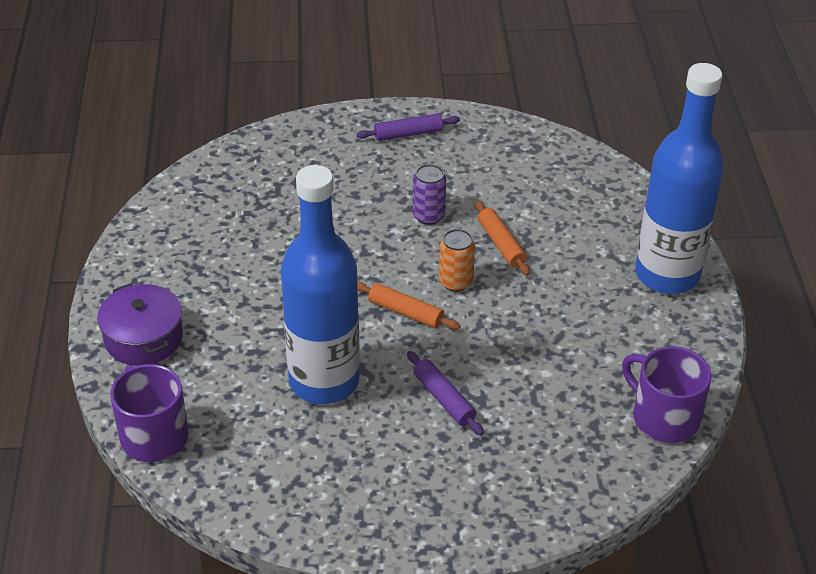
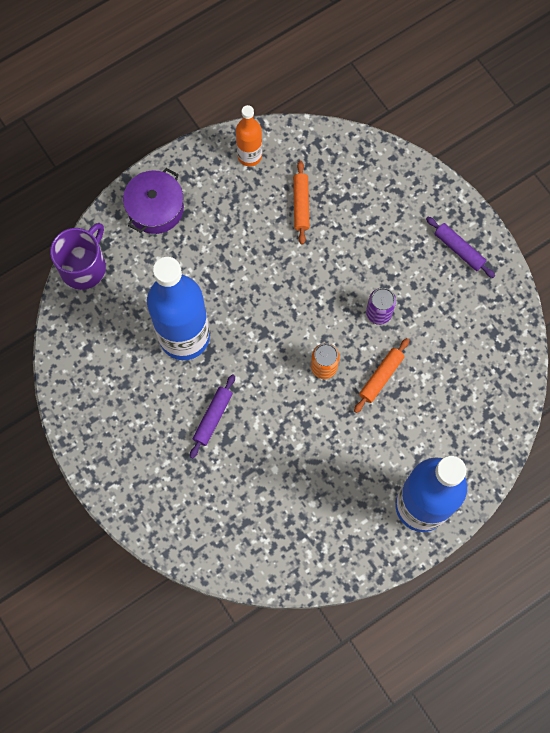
camera: 60 degrees right, 30 degrees up
(159, 235) = (249, 156): none -> orange bottle
(406, 312) = (275, 351): orange rolling pin -> orange rolling pin (301, 205)
(664, 417) = (279, 564): purple mug -> none

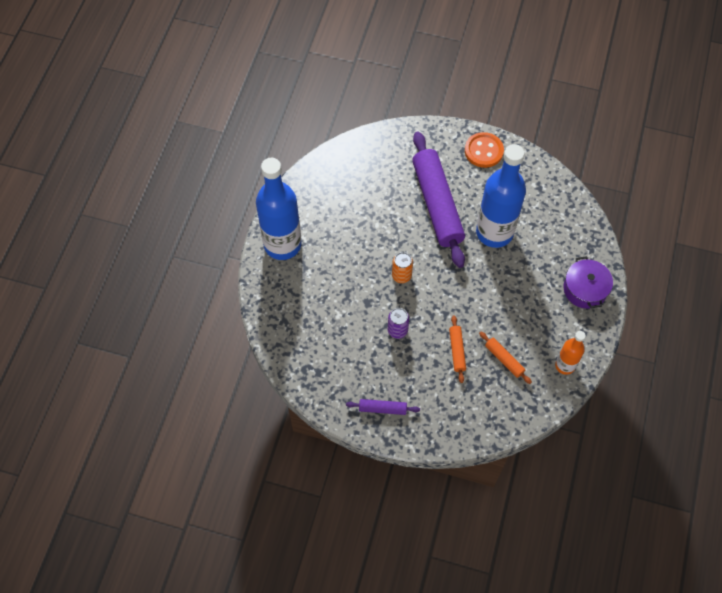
camera: 140 degrees right, 10 degrees down
(84, 267) = (588, 226): purple mug -> none
(101, 440) = (483, 151): none -> orange button
(213, 417) = (437, 204): purple rolling pin -> purple rolling pin, size x2.36
(381, 377) = (364, 295): orange rolling pin -> orange rolling pin (457, 351)

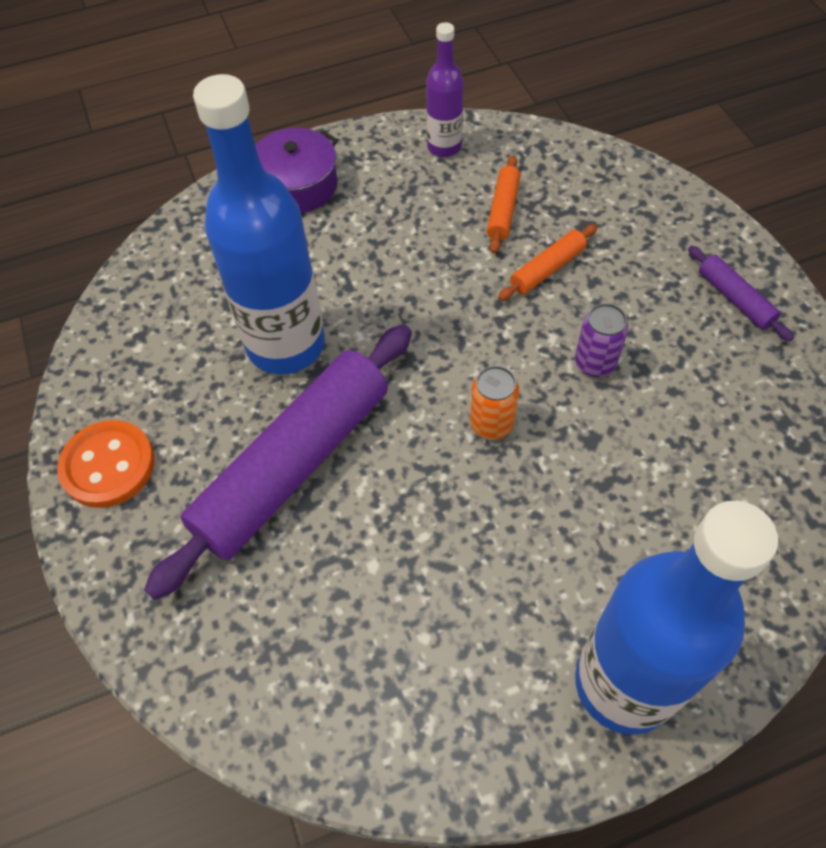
camera: 125 degrees left, 5 degrees down
(565, 365) = (444, 147): orange bottle -> purple bottle

